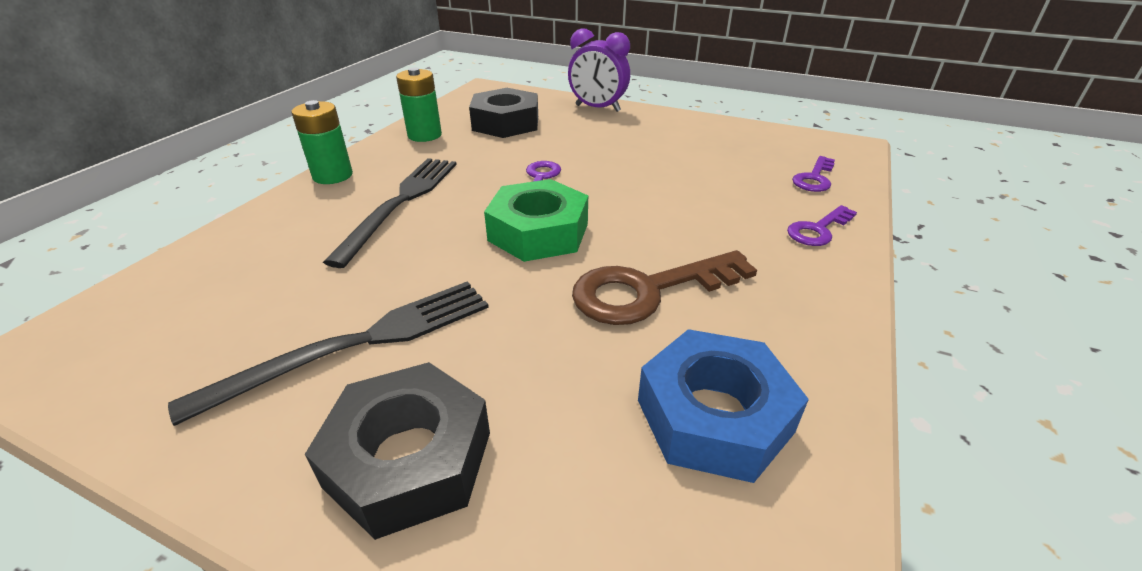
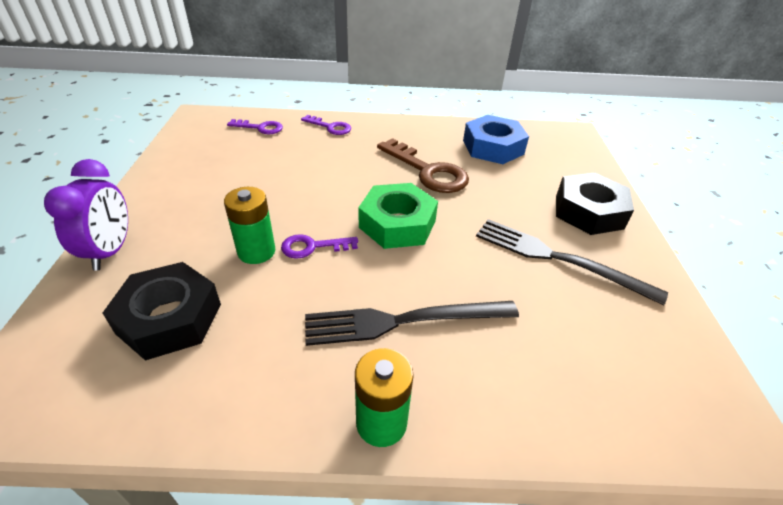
camera: 115 degrees left, 5 degrees up
(424, 135) = (228, 388): green battery -> green battery (256, 251)

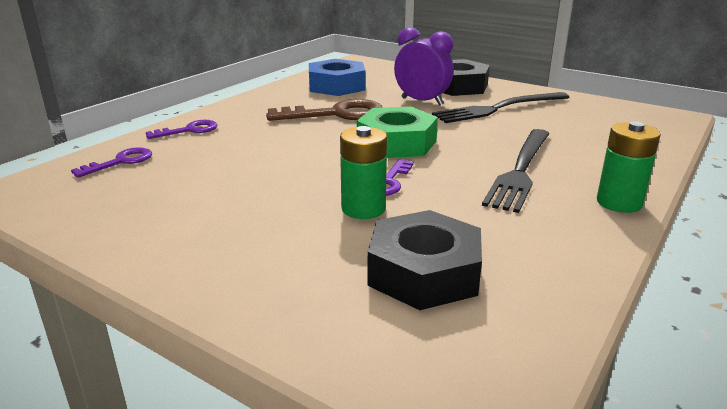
camera: 55 degrees left, 15 degrees down
(111, 251) = (253, 296): purple clock -> purple clock (422, 101)

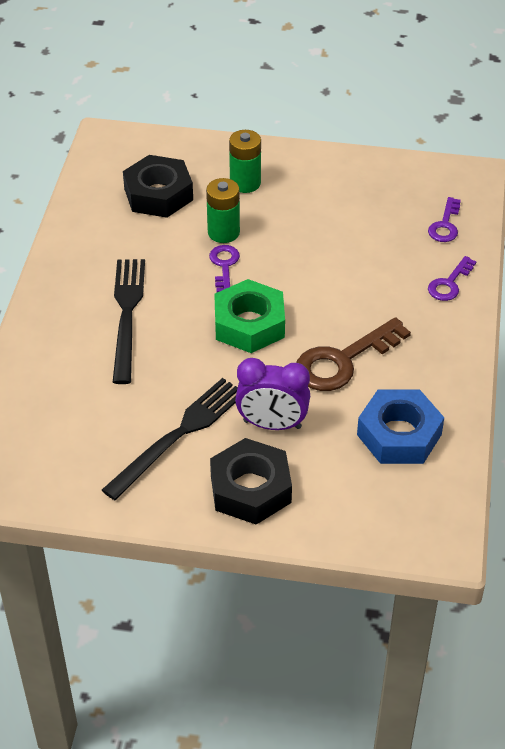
camera: 155 degrees right, 20 degrees up
(619, 203) = (47, 295): green battery -> green battery (245, 183)

